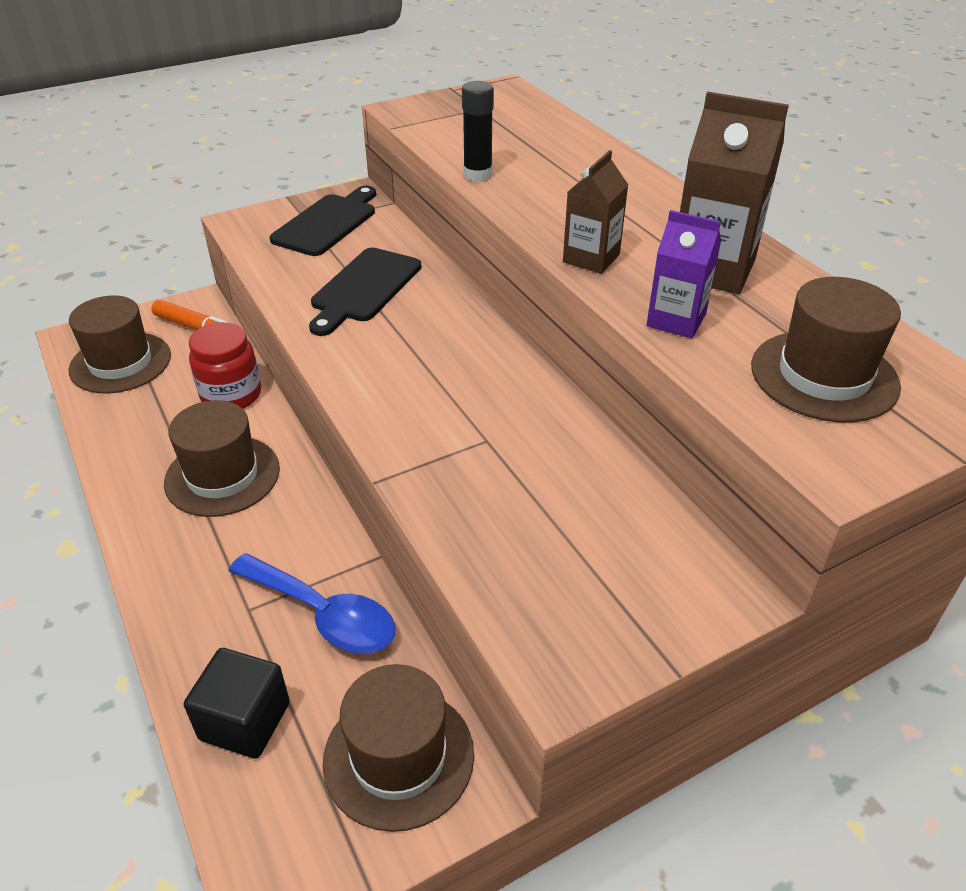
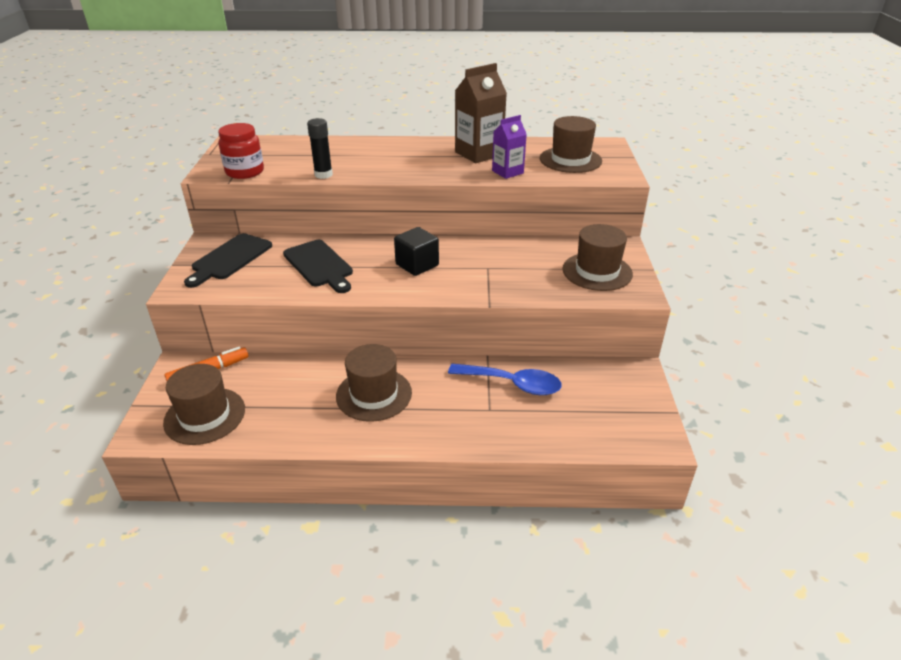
camera: 60 degrees left, 5 degrees down
(231, 395) = (300, 373): red jar -> red jar (245, 172)
(245, 721) = (562, 428): black cube -> black cube (417, 265)
(324, 614) = (512, 384): blue spoon -> blue spoon turned 45 degrees clockwise
(327, 223) = (230, 258): black cutting board -> black cutting board turned 120 degrees counterclockwise
(398, 757) = (611, 384): brown hat -> brown hat (597, 271)
(591, 258) = (440, 173): brown carton -> none

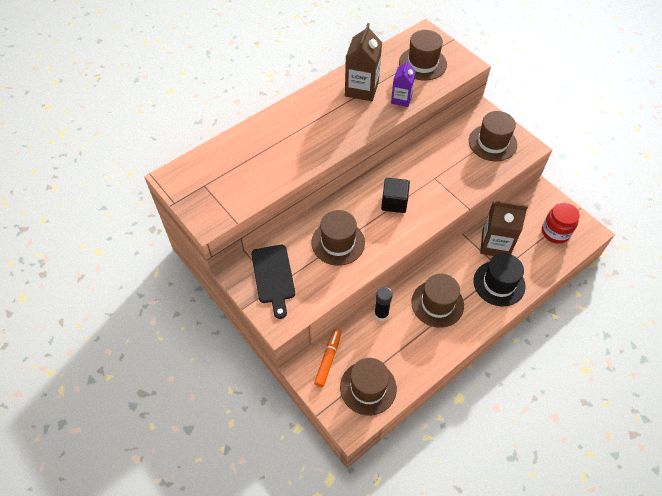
camera: 40 degrees left, 20 degrees up
(245, 172) = (232, 205): red jar -> red jar (555, 232)
(319, 265) = (338, 242): black cutting board -> brown hat
(323, 175) = (291, 174): black glue stick -> black glue stick (381, 314)
(467, 419) = (499, 283): none -> black hat
(512, 384) = (495, 244): blue spoon -> brown carton

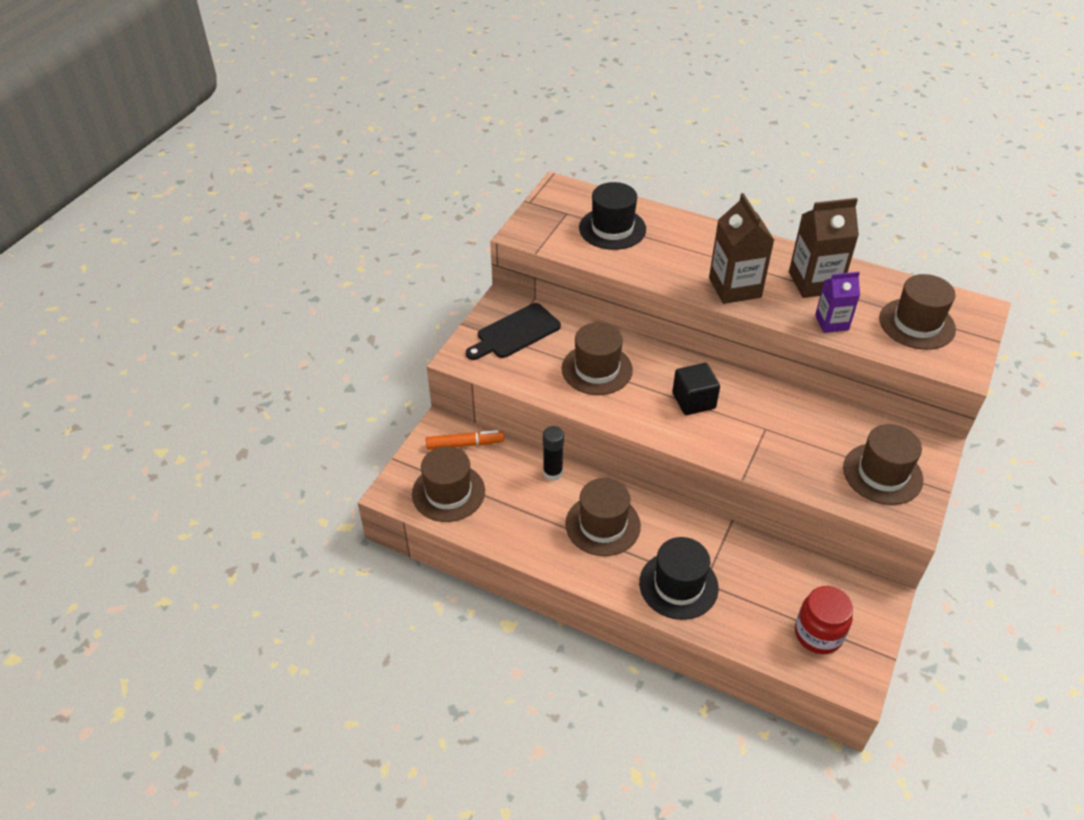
camera: 65 degrees right, 10 degrees down
(241, 166) = (612, 228): none -> black hat
(495, 244) = (741, 563): brown carton -> brown carton (735, 287)

